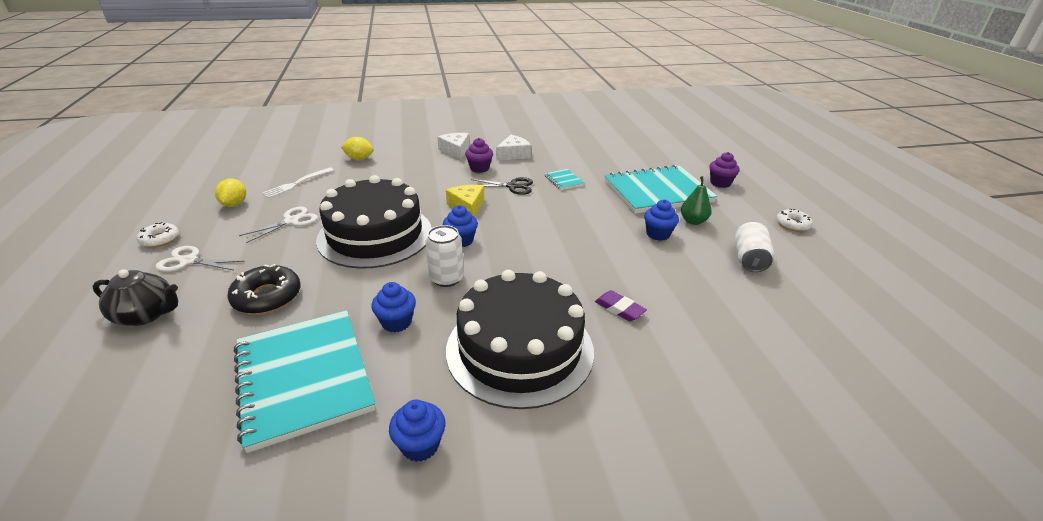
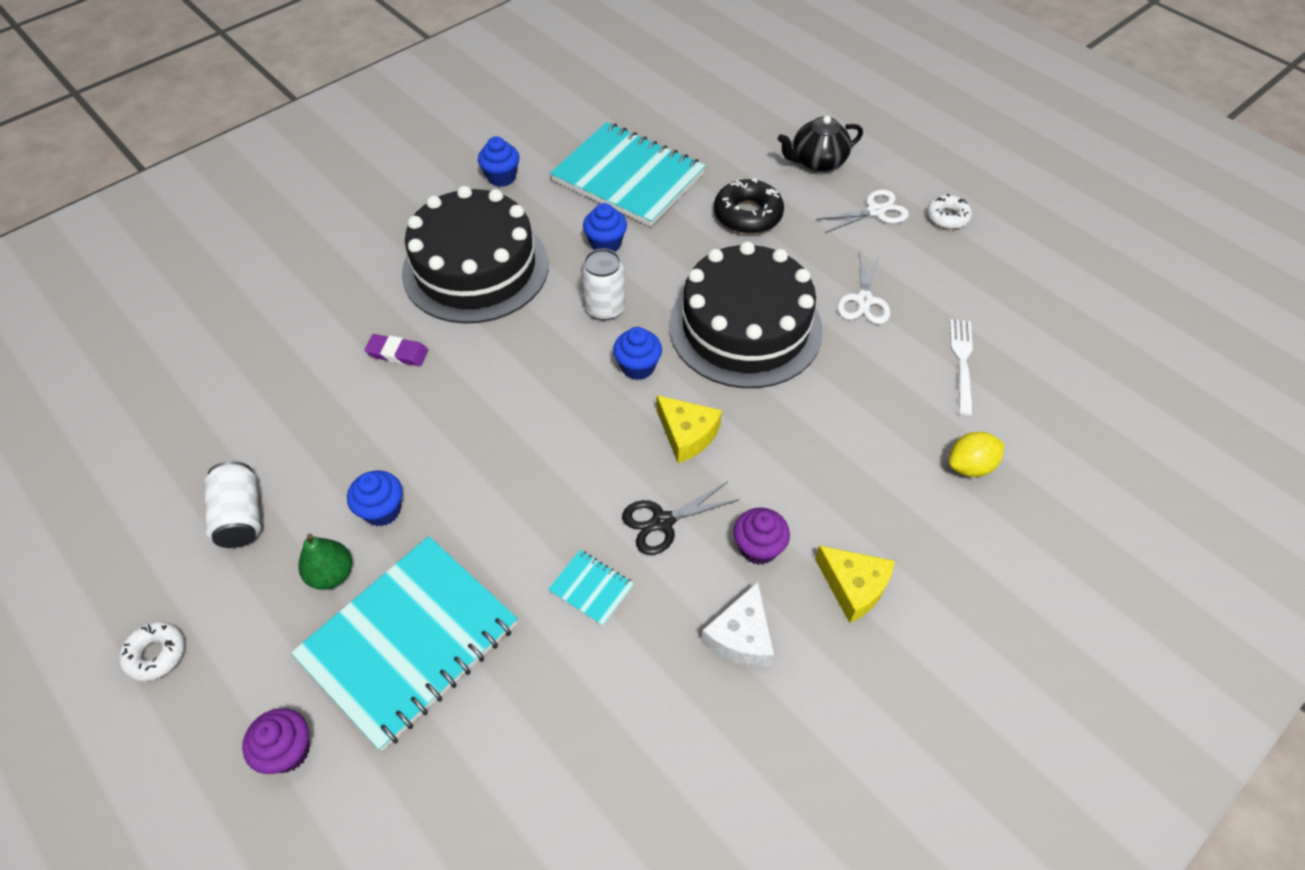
camera: 150 degrees right, 20 degrees up
(234, 204) = (967, 291): yellow lemon -> none
(455, 151) = (853, 586): white cheese -> yellow cheese

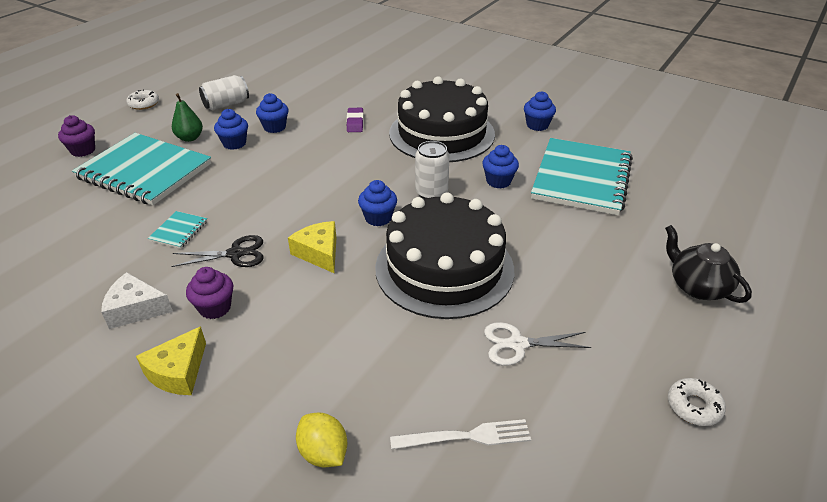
camera: 75 degrees right, 15 degrees down
(359, 453) = (274, 127): none -> blue cupcake
(662, 522) = (235, 254): black scissors -> black scissors turned 120 degrees clockwise
(687, 434) = (319, 253): yellow cheese -> yellow cheese turned 120 degrees clockwise
(747, 215) = (584, 250): black donut -> none
(875, 211) = (655, 340): white scissors -> none

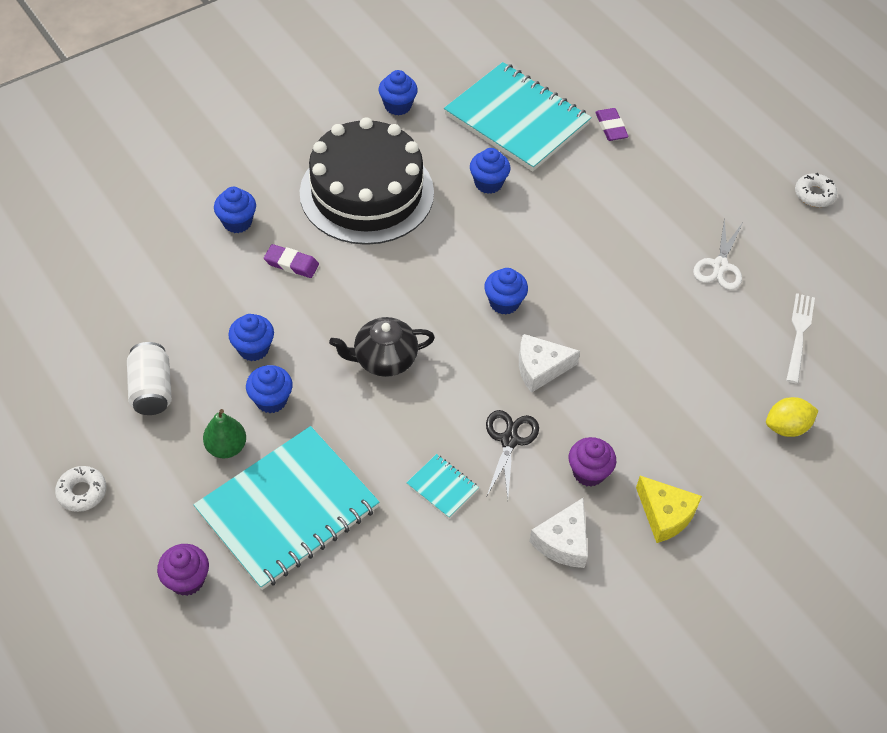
camera: 70 degrees left, 15 degrees up
(319, 253) = (540, 368): yellow cheese -> white cheese
(377, 97) = (237, 222): none -> blue cupcake
(431, 192) = (481, 244): white can -> none
(444, 268) = (606, 278): black cake -> none
(628, 230) = (611, 127): none -> purple eraser
(697, 286) = (700, 124): black teapot -> black teapot (384, 359)

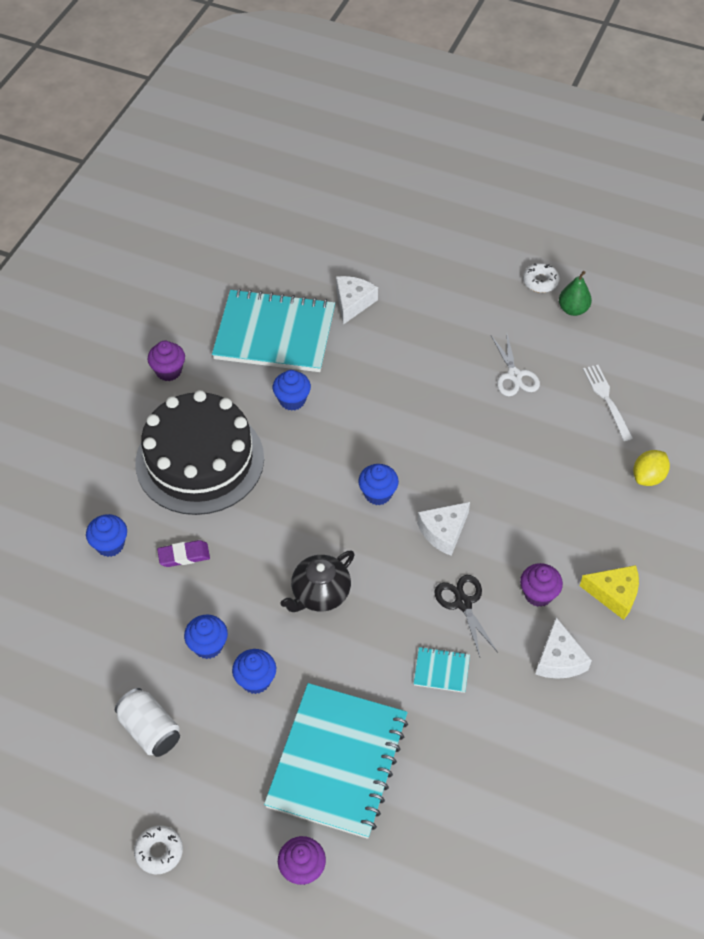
camera: 30 degrees left, 0 degrees up
(226, 447) = (250, 741): green pear -> green pear (573, 309)
(398, 106) = (168, 371): blue cupcake -> purple cupcake
(611, 127) = (353, 303): purple eraser -> white cheese

